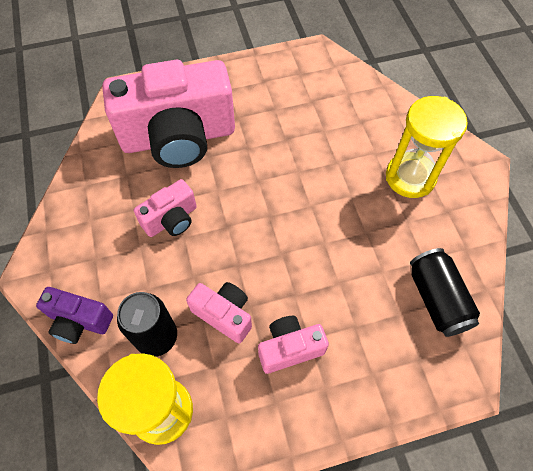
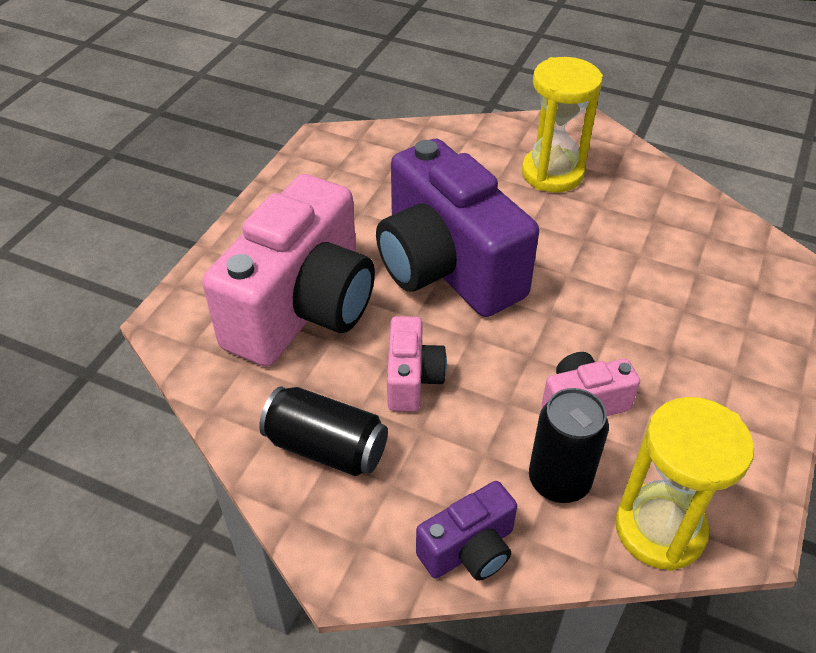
camera: 50 degrees left, 15 degrees down
(270, 178) = (446, 267): none -> purple camera
(290, 348) = (669, 373): pink camera -> none
(437, 299) = (702, 238): black can -> black can (326, 447)

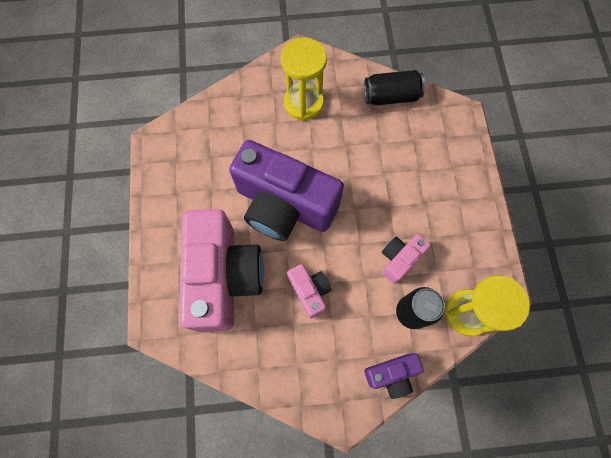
camera: 30 degrees left, 25 degrees up
(326, 447) = (292, 358): black can -> black can (391, 96)
(469, 549) = (391, 374): purple camera -> purple camera turned 45 degrees clockwise

